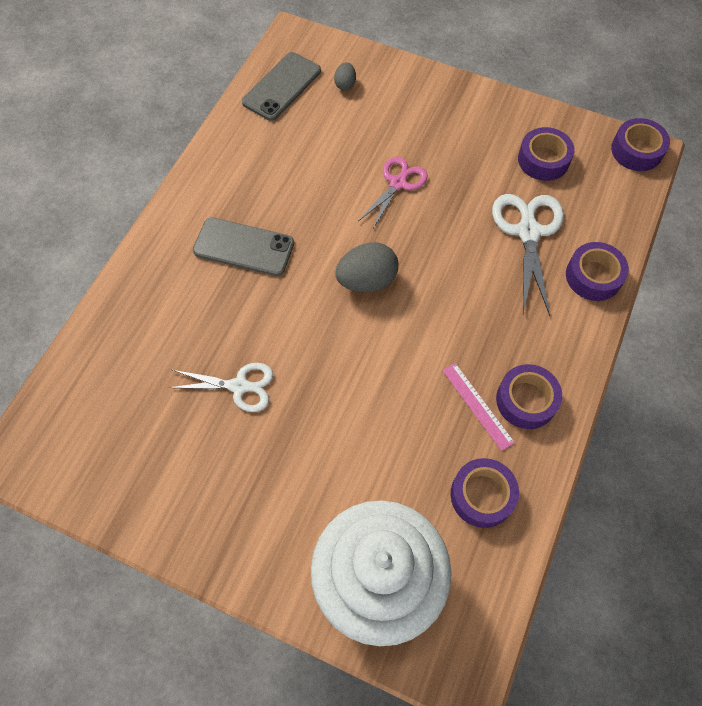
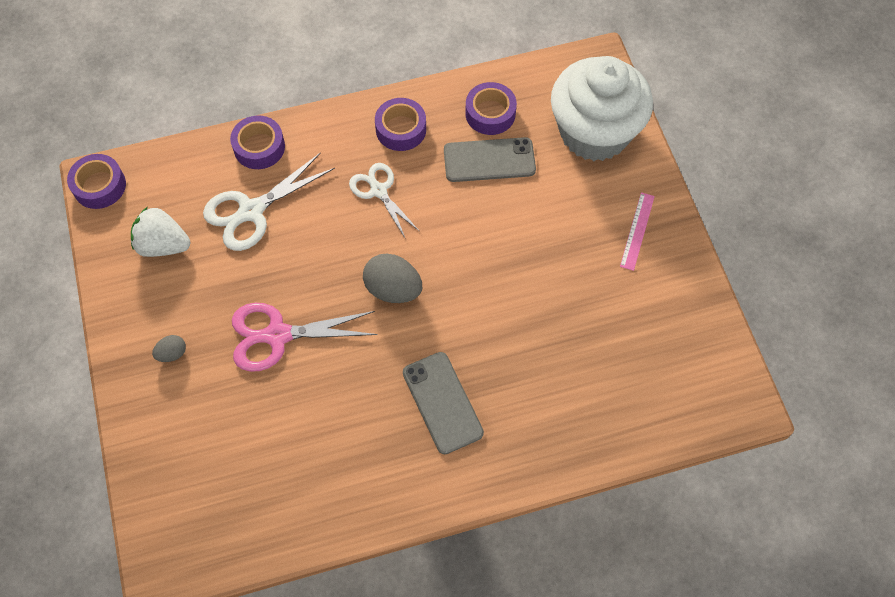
camera: 130 degrees left, 0 degrees up
(239, 386) = (555, 306): white scissors -> white scissors (378, 191)
(281, 86) = (240, 523): grey phone -> grey phone (489, 160)
(345, 84) = (192, 466): grey egg -> grey egg (172, 353)
(398, 183) = (278, 335): pink scissors -> pink scissors, size x1.50
(477, 406) = (431, 153): pink ruler -> pink ruler (637, 231)
(543, 160) = (163, 245): purple tape -> white strawberry

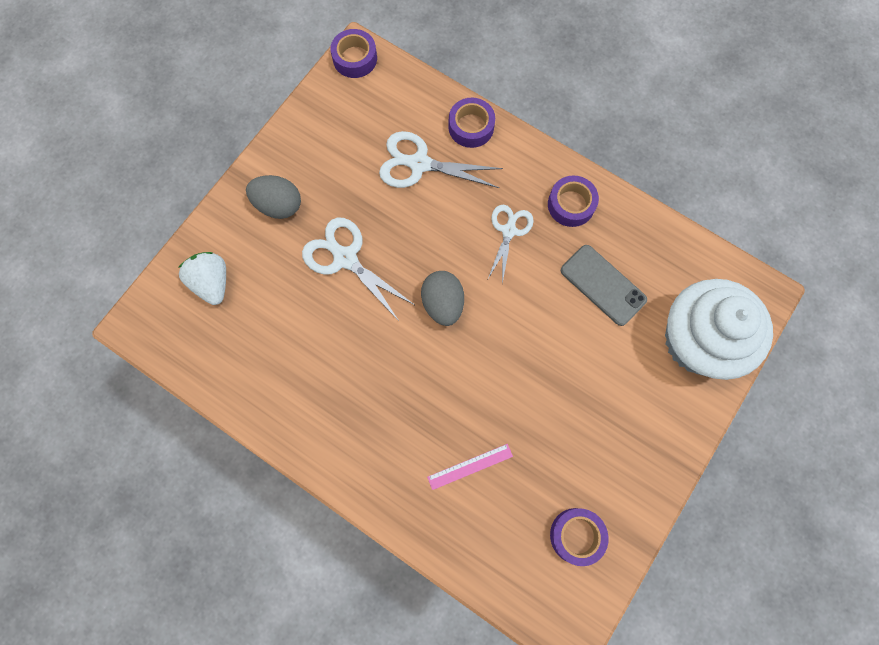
camera: 50 degrees right, 10 degrees up
(163, 245) = (347, 133): white strawberry -> white strawberry (212, 283)
(172, 353) = (278, 205): grey egg -> grey egg, size x1.91
(278, 335) = (345, 258): pink scissors -> white scissors
(442, 402) = (387, 406): grey phone -> none
(490, 113) = (642, 254): purple tape -> purple tape (576, 535)
(637, 231) = (643, 438): pink ruler -> pink ruler (470, 466)

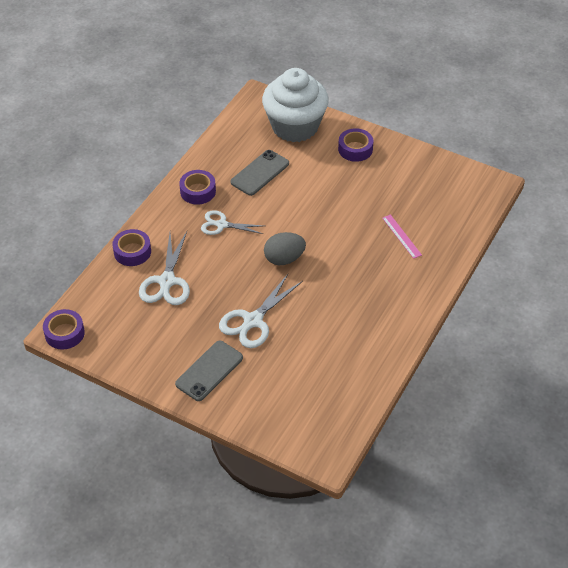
camera: 95 degrees left, 25 degrees down
(212, 283) = (283, 408): white strawberry -> none
(278, 205) = (209, 371): grey egg -> grey phone
(576, 535) = (435, 181): purple tape -> purple tape (355, 149)

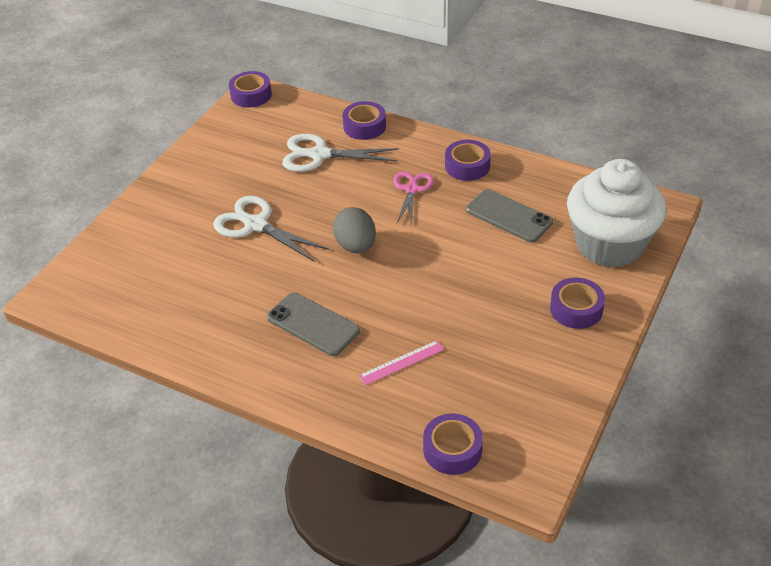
camera: 90 degrees right, 5 degrees down
(209, 371) = (187, 196): grey phone -> grey phone (313, 324)
(222, 225) = (411, 190): white scissors -> pink scissors
(472, 215) = (452, 450): none -> purple tape

